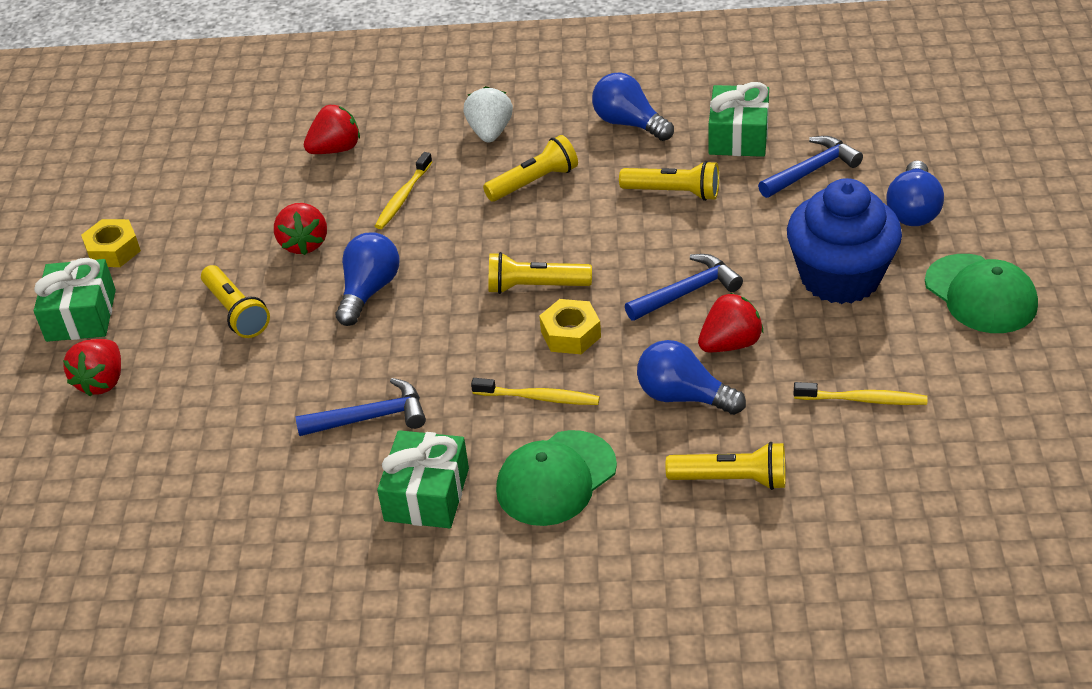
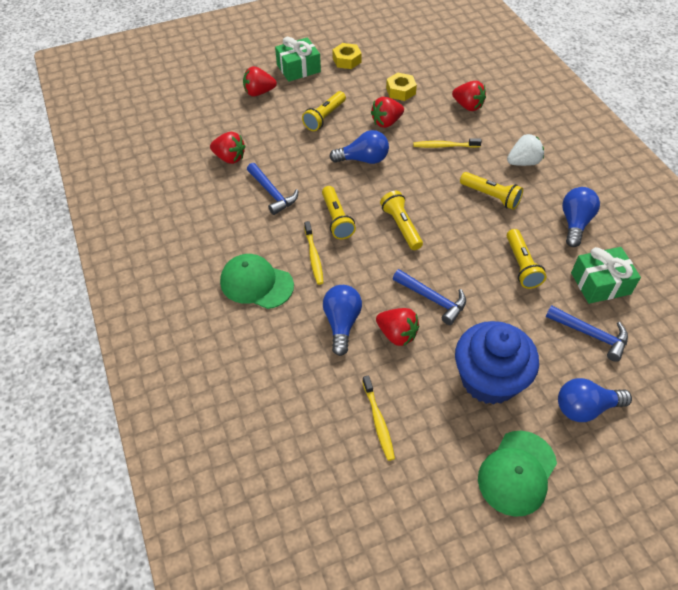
camera: 65 degrees right, 10 degrees up
(245, 456) = (229, 158): none -> red strawberry
(427, 494) = (227, 234): green gift -> none
(571, 334) = (370, 254): yellow nut -> yellow nut (400, 91)
(731, 479) = (284, 367): yellow flashlight -> yellow flashlight (336, 219)

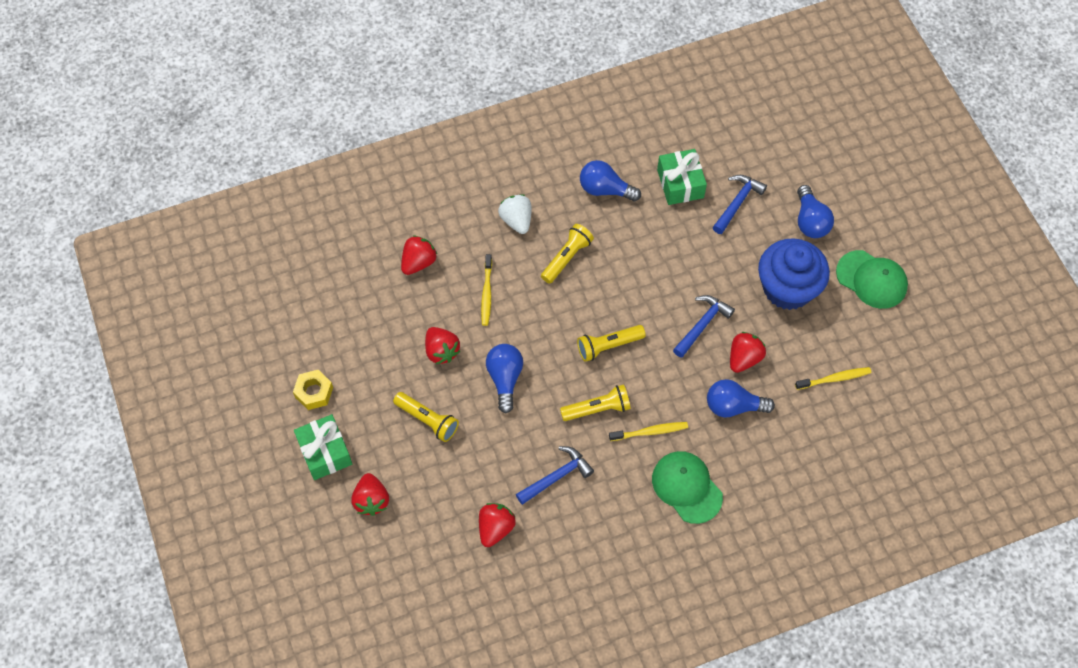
camera: 90 degrees left, 10 degrees up
(256, 283) = (686, 487): green cap -> green cap turned 120 degrees clockwise
(400, 91) = (384, 332): yellow nut -> none
(521, 265) = (660, 244): yellow flashlight -> none

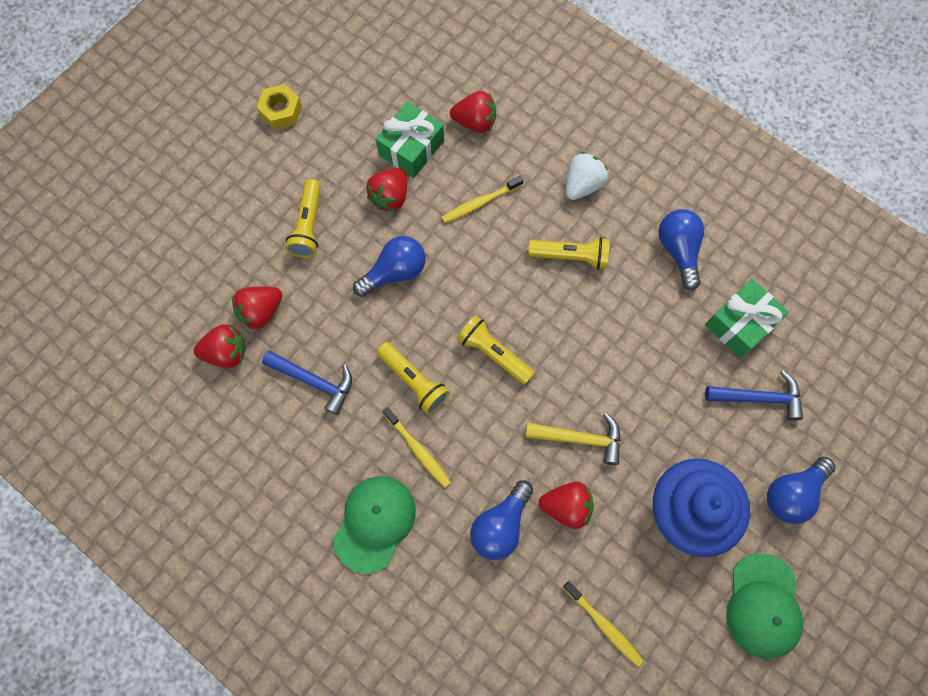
camera: 60 degrees right, 10 degrees up
(325, 452) = (225, 155): green gift -> green gift (411, 148)
(371, 500) = (197, 223): red strawberry -> red strawberry (261, 311)
(702, 325) = (579, 438): blue hammer -> yellow hammer
(733, 406) = (500, 524): blue light bulb -> blue light bulb turned 120 degrees counterclockwise

